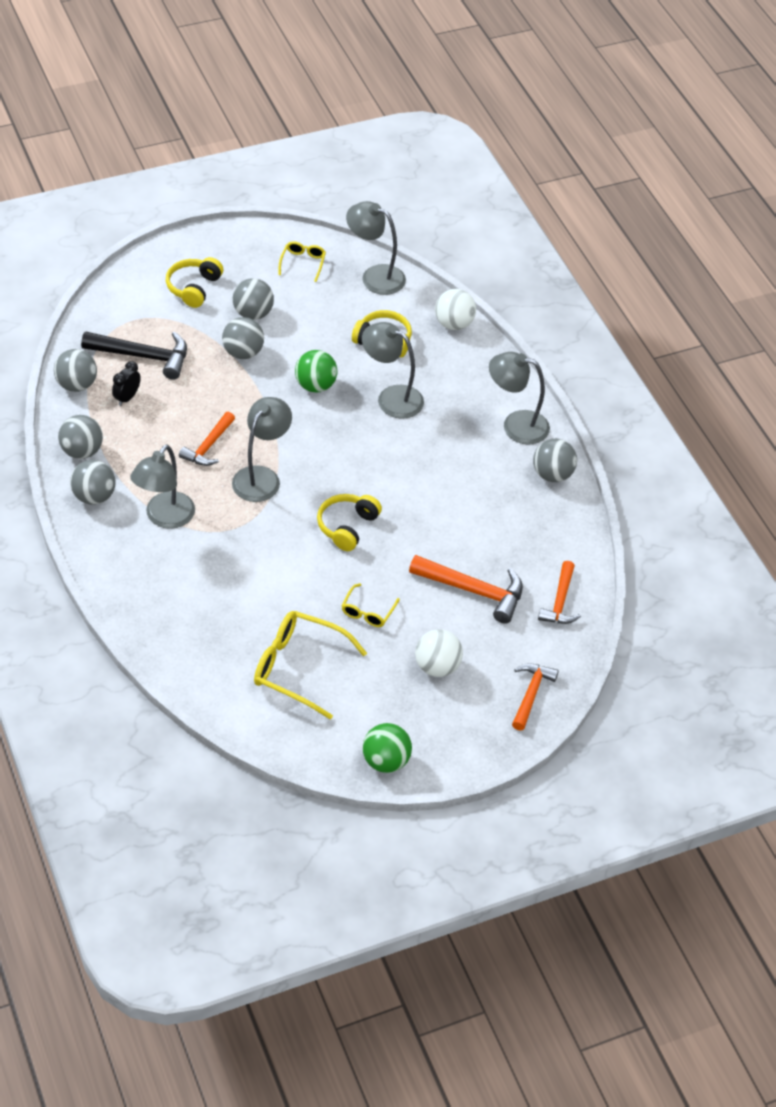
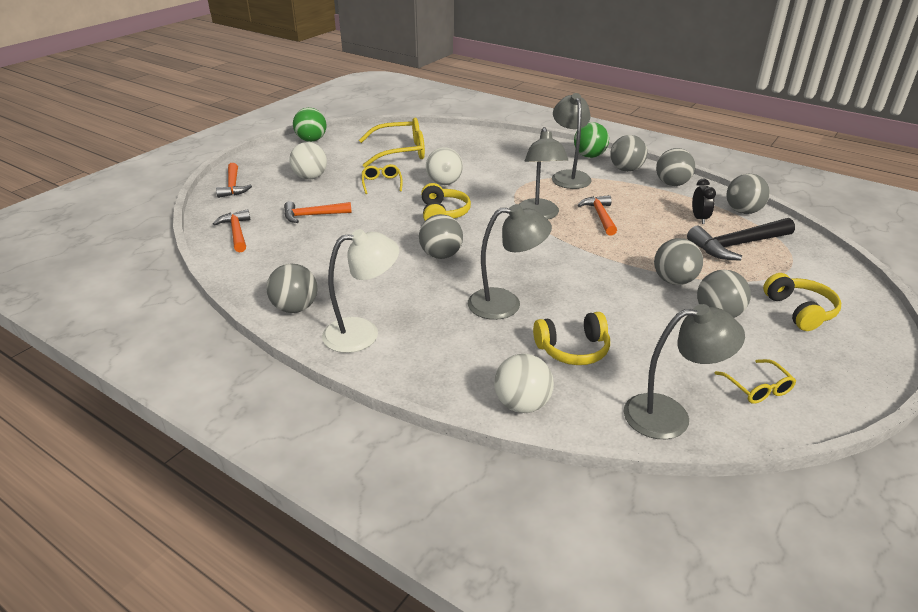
camera: 150 degrees right, 15 degrees down
(303, 576) = (444, 183): none -> white ball
(315, 385) = (581, 284): green ball -> green ball (589, 156)
(396, 472) = (441, 255): none -> grey ball
(474, 591) = (312, 215): orange hammer -> orange hammer, size x0.66
(516, 425) = (363, 333): grey lamp -> white lamp

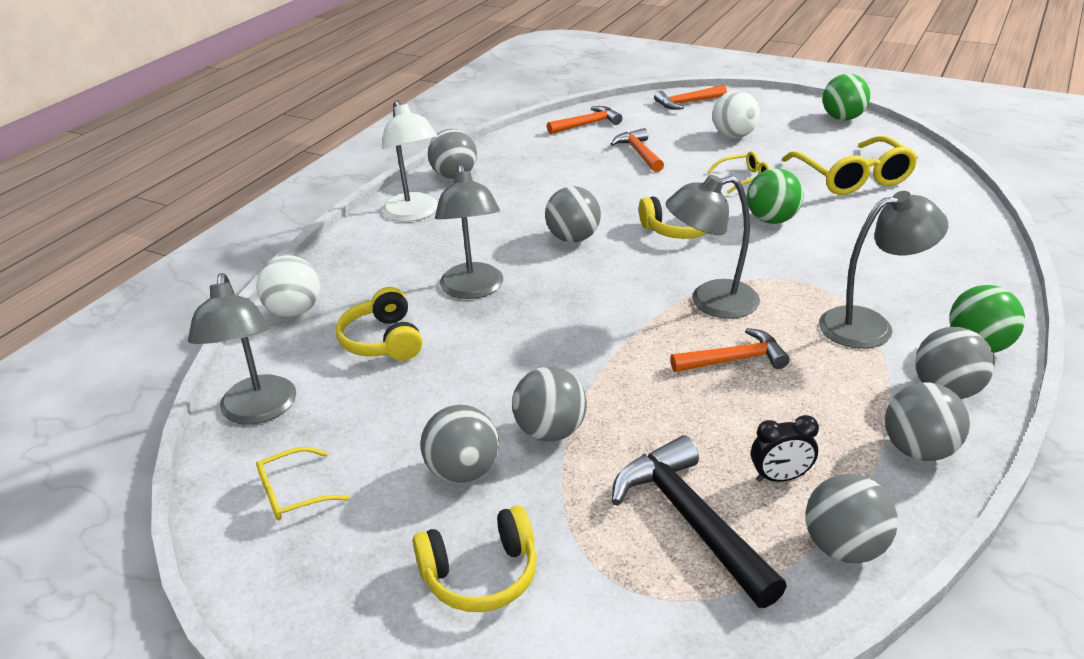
camera: 85 degrees right, 0 degrees up
(444, 183) = (771, 220): white ball -> green ball

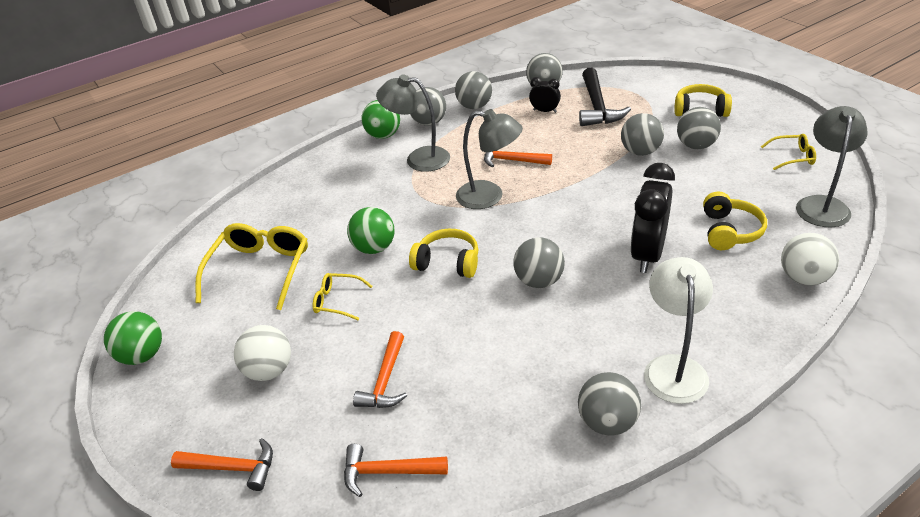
camera: 150 degrees left, 5 degrees up
(473, 290) = (647, 254): grey lamp -> black clock

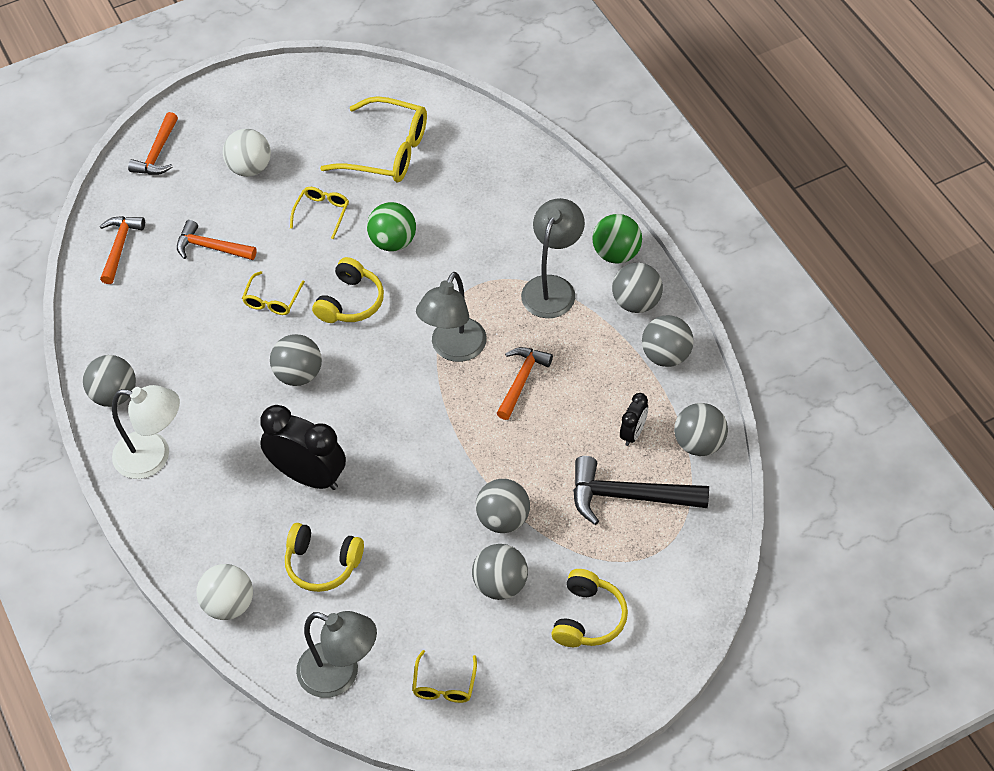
camera: 95 degrees right, 15 degrees up
(142, 355) = (297, 81): green ball -> none
(453, 316) = (272, 300): none -> yellow glasses

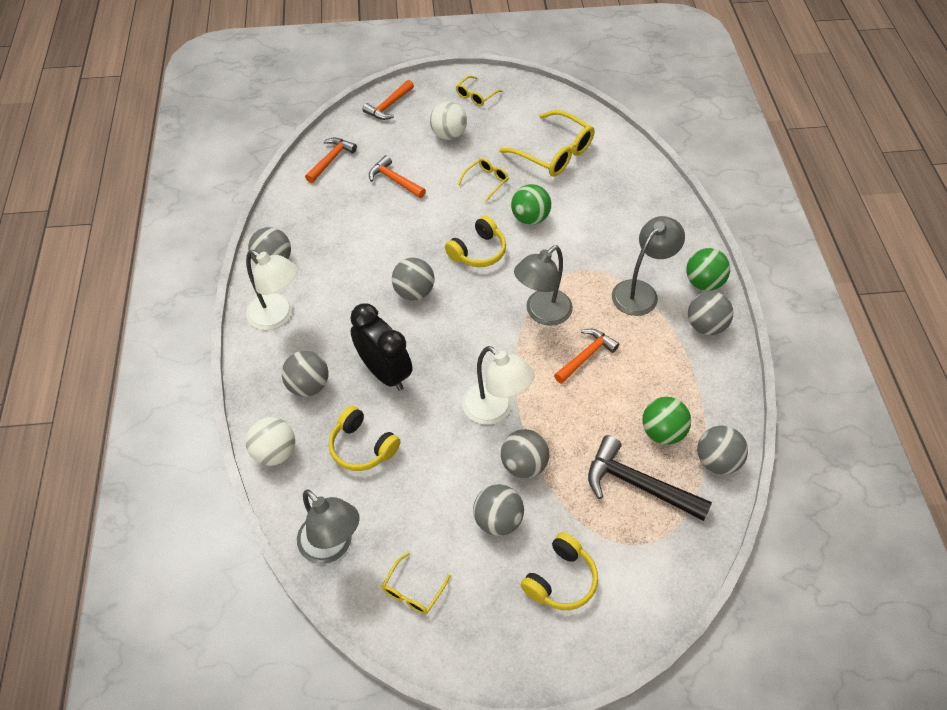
camera: 20 degrees right, 0 degrees up
(272, 300) = (420, 231): yellow glasses -> yellow glasses (476, 96)
(448, 473) = (495, 410): none -> white lamp
(633, 433) = (662, 432): black clock -> green ball
(666, 355) = (715, 377): grey ball -> grey ball (308, 385)

